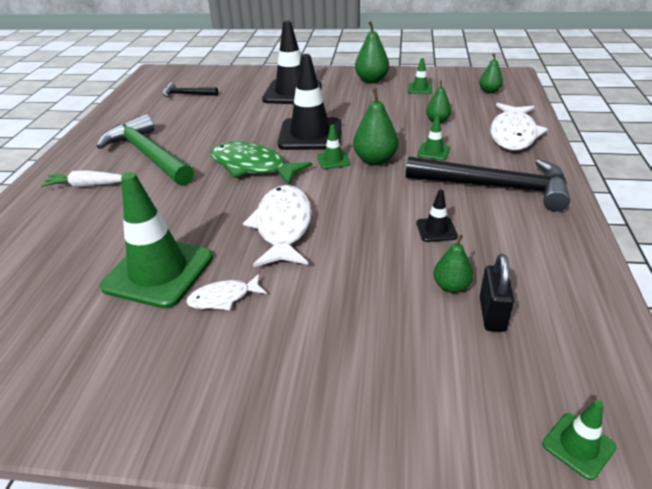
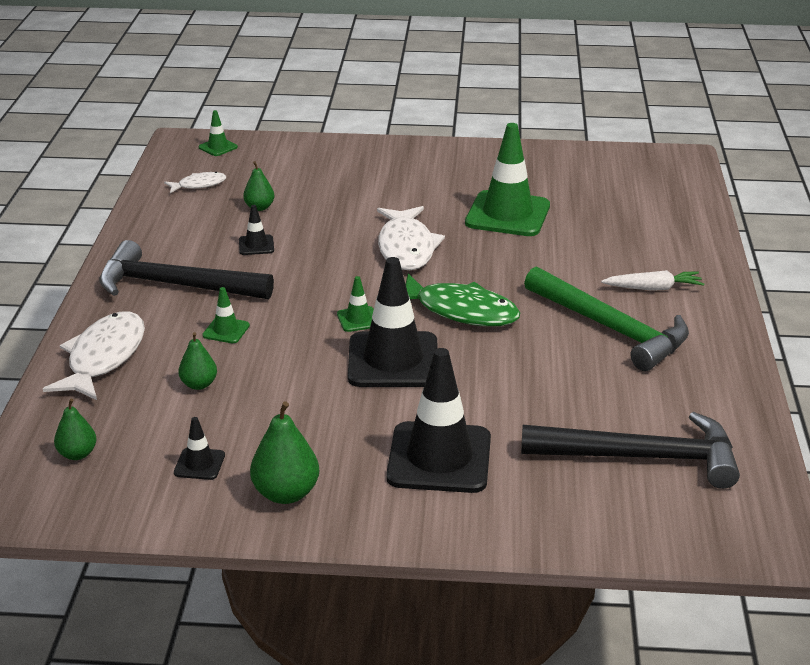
camera: 175 degrees right, 5 degrees down
(187, 94) = (642, 458): black hammer -> black hammer, size x2.00
(223, 298) = (443, 200): white fish -> white fish (199, 185)
(375, 160) = (304, 319): green pear -> none
(420, 89) = (199, 464): green traffic cone -> black traffic cone
(492, 314) = (236, 193): black padlock -> none

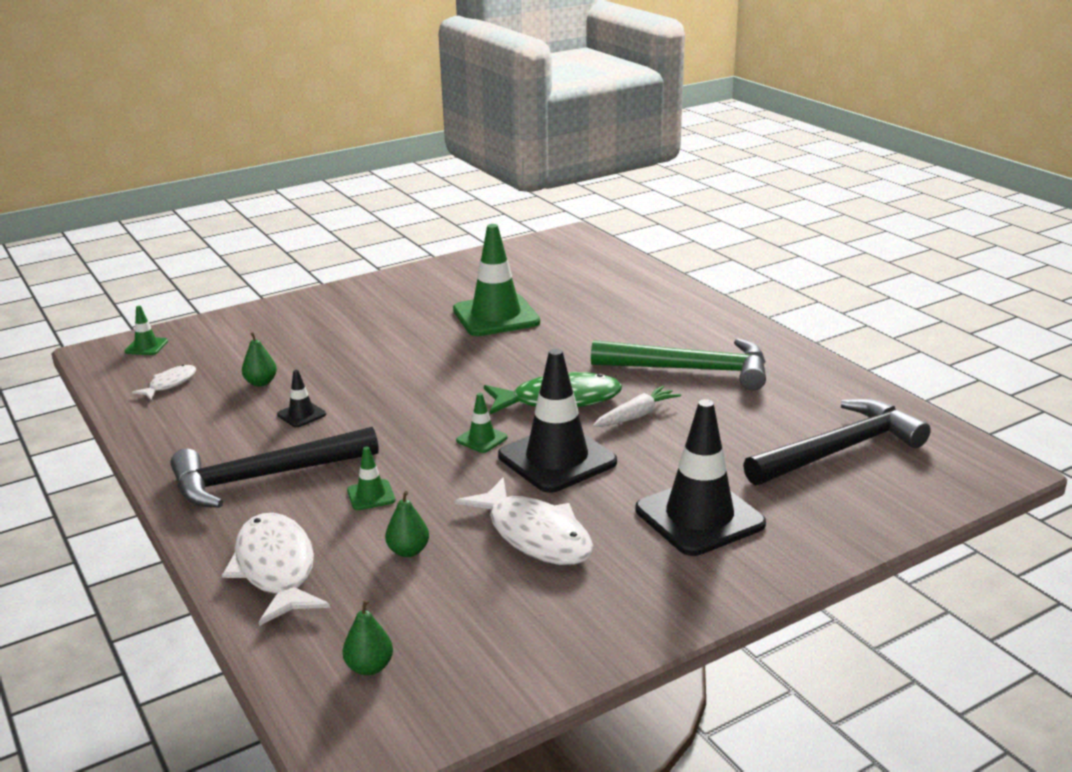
camera: 35 degrees left, 5 degrees down
(199, 464) = (504, 618): black traffic cone -> none
(286, 493) = (616, 604): green pear -> none
(406, 248) = (445, 369): white fish -> white fish (535, 535)
(653, 288) = (680, 331): white carrot -> white carrot (636, 415)

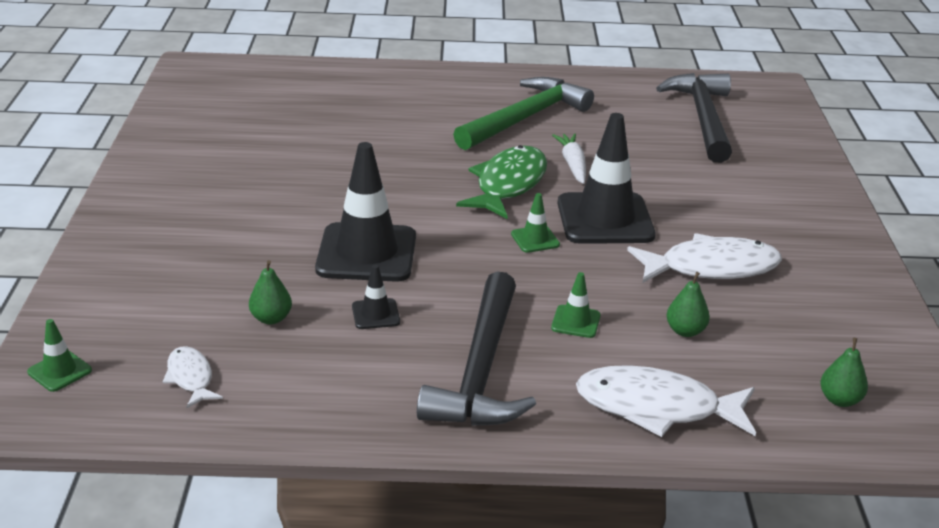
camera: 60 degrees left, 5 degrees up
(496, 316) = (307, 156): green traffic cone -> none
(699, 517) = (743, 197): black traffic cone -> black traffic cone (366, 253)

